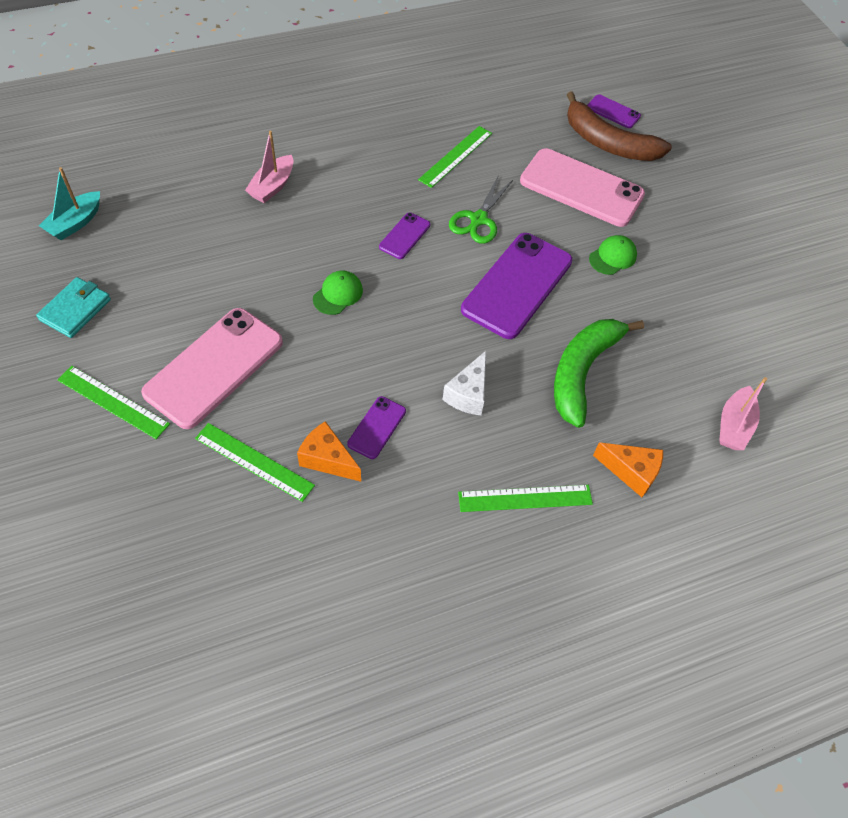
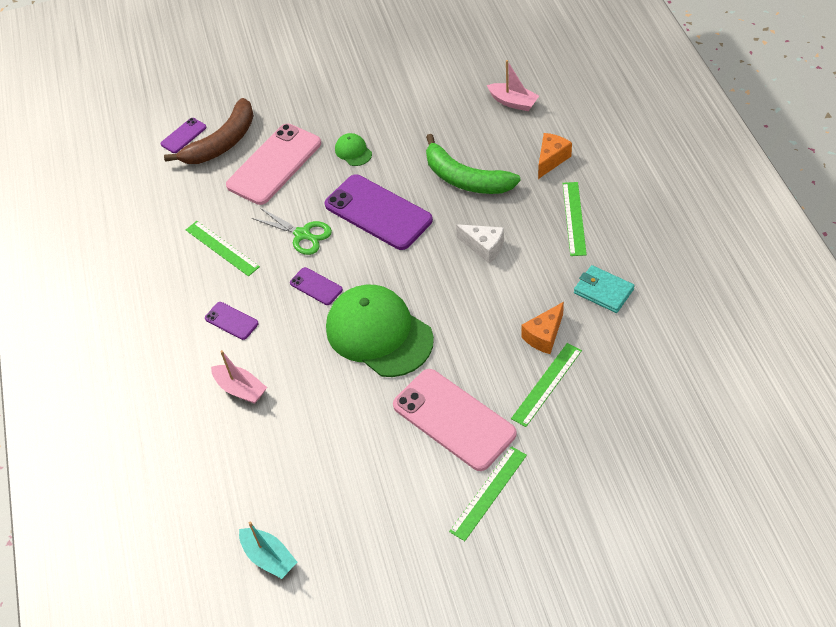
camera: 75 degrees left, 5 degrees down
(75, 310) = (383, 539): turquoise wallet -> turquoise wallet (603, 291)
(338, 294) = (379, 333): green cap -> green cap, size x2.41
(377, 427) = (515, 305): purple phone -> purple phone (231, 321)

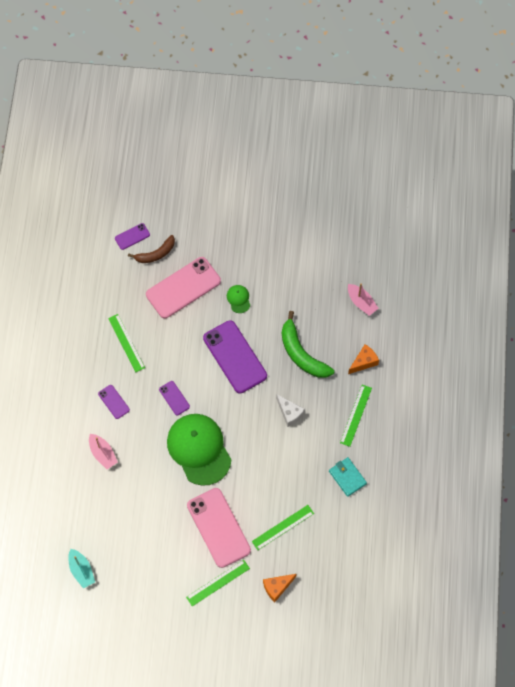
camera: 15 degrees right, 15 degrees up
(222, 142) = (156, 253): brown banana -> brown banana, size x0.65
(303, 234) = (180, 354): green scissors -> none
(544, 336) = (296, 493): orange cheese -> orange cheese (277, 587)

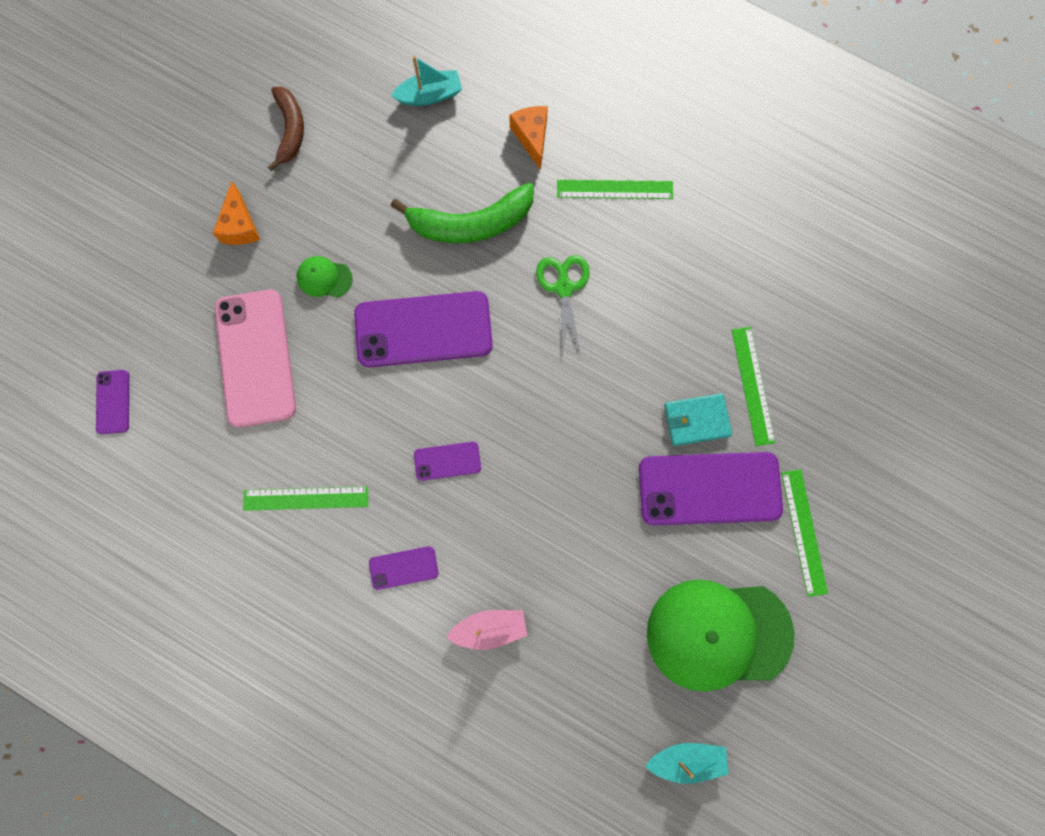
camera: 65 degrees left, 10 degrees up
(156, 253) = (168, 376): brown banana -> brown banana (290, 130)
(199, 449) = (558, 460): green cap -> green cap (718, 634)
(218, 527) = (709, 488): pink phone -> purple phone
(277, 587) = (850, 440): orange cheese -> orange cheese (240, 225)
(289, 413) = (564, 287): white cheese -> green scissors
(347, 477) = (712, 249): turquoise wallet -> turquoise wallet (696, 420)
(355, 415) = (615, 189): green ruler -> green ruler turned 45 degrees counterclockwise
(361, 302) = (430, 95): pink boat -> turquoise boat

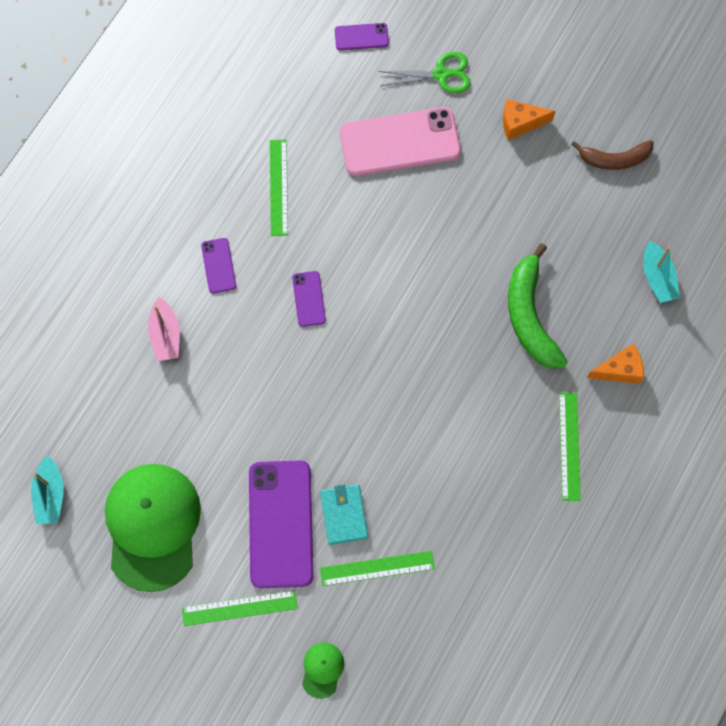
camera: 90 degrees right, 5 degrees down
(324, 278) = (473, 193): green cap -> green cap (322, 670)
(423, 329) = (427, 277): purple phone -> none
(564, 287) = (469, 398): green scissors -> green scissors (441, 74)

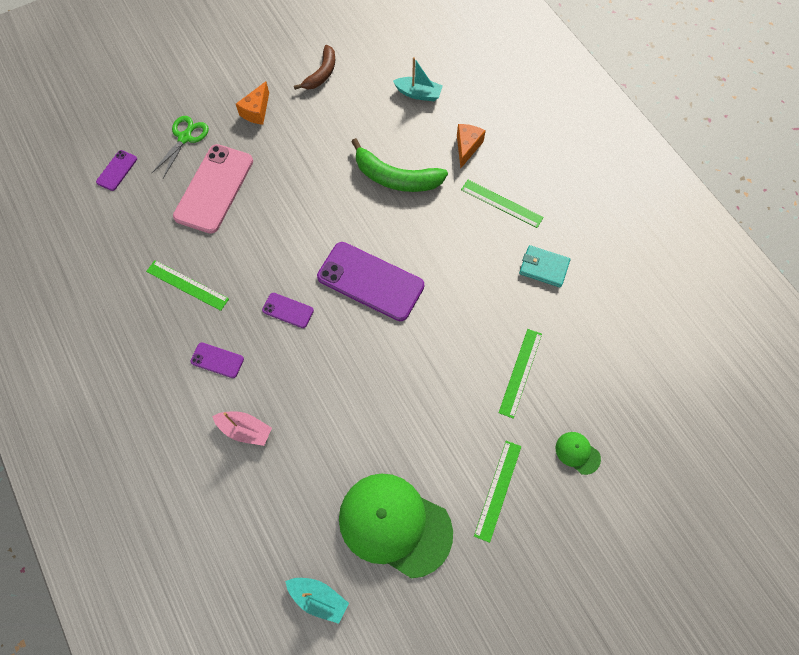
camera: 60 degrees left, 5 degrees down
(281, 524) = (449, 423): purple phone -> purple phone (370, 281)
(344, 515) = (467, 374): turquoise wallet -> turquoise wallet (543, 267)

